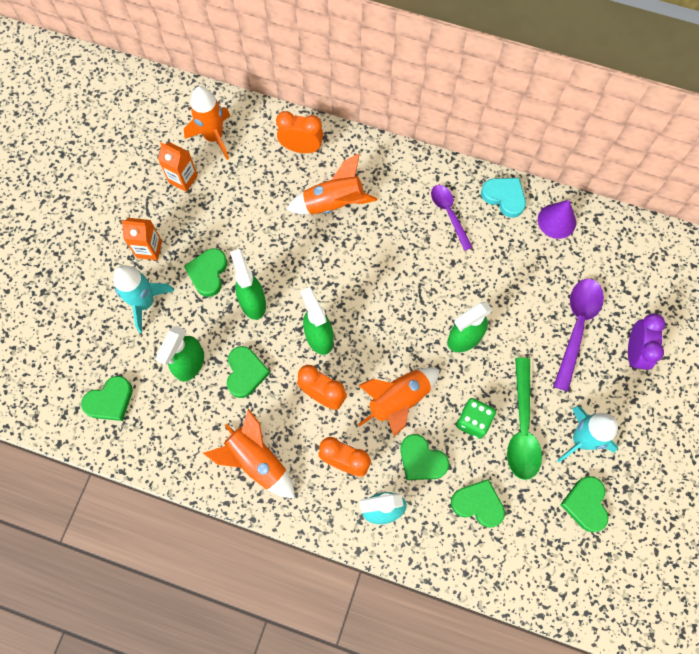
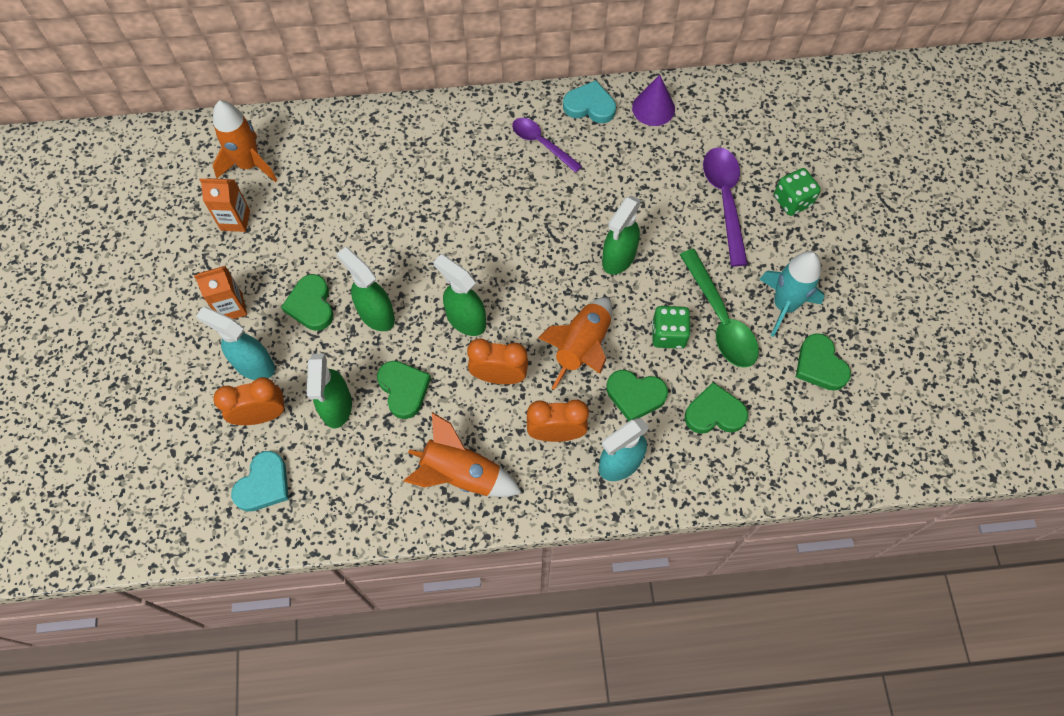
camera: 25 degrees left, 5 degrees down
(110, 401) = (264, 484): green heart -> turquoise heart
(144, 302) = (253, 365): turquoise rocket -> turquoise spray bottle
(301, 148) = (352, 139): orange clock -> orange clock (261, 415)
(333, 203) = (415, 181): orange rocket -> none
(635, 352) = (792, 201): purple clock -> green dice

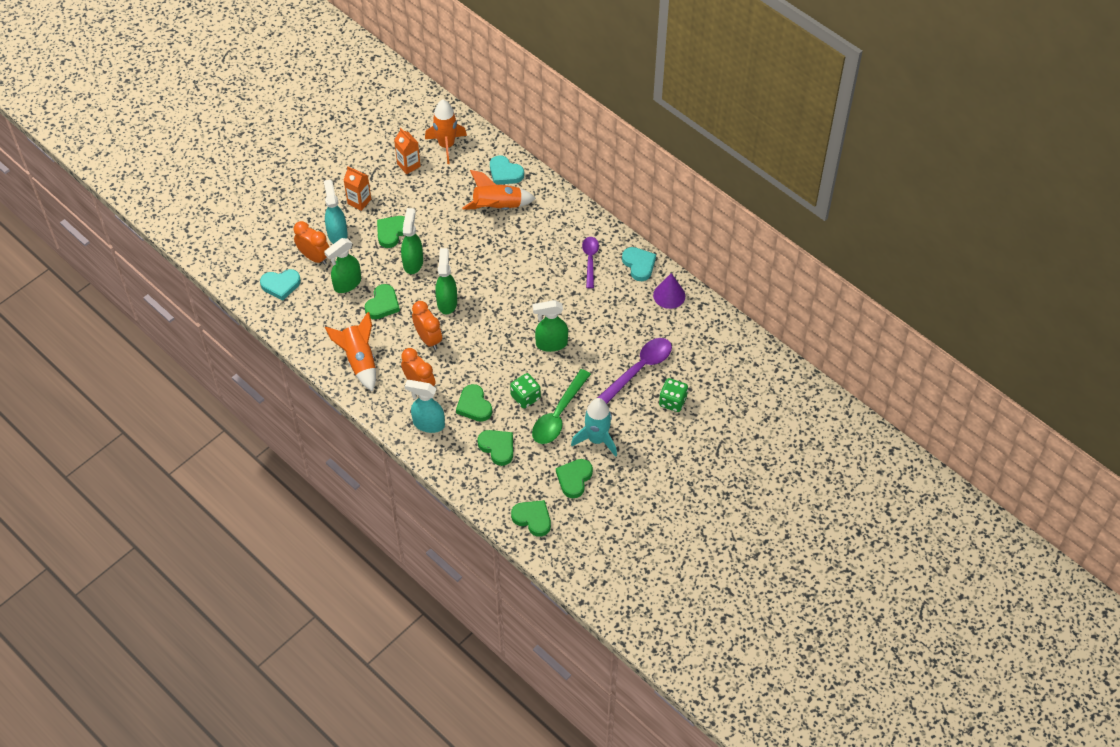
camera: 50 degrees right, 10 degrees down
(346, 137) = (505, 173): none -> turquoise heart
(582, 347) = (480, 363): orange rocket -> orange rocket (498, 207)
(842, 447) = (532, 519): none -> green heart

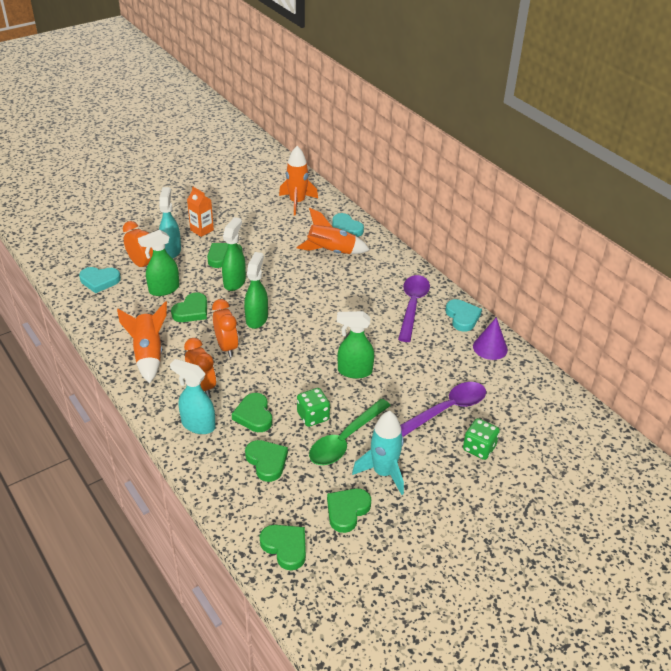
camera: 10 degrees right, 15 degrees down
(408, 165) = (257, 211): orange carton -> none
(590, 260) = (412, 306): purple spoon -> purple spoon, size x1.52

